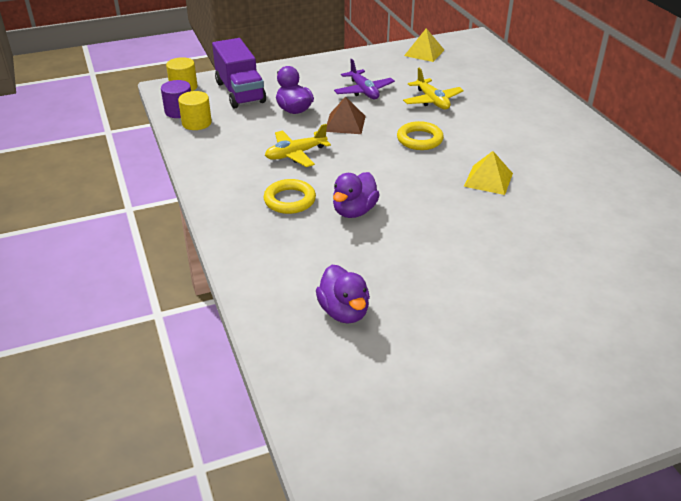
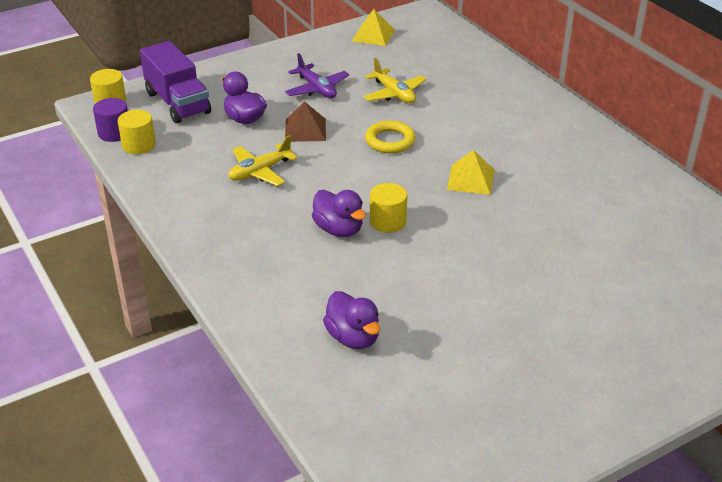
camera: 10 degrees left, 0 degrees up
(289, 200) = (267, 225): yellow ring -> none
(354, 211) = (339, 229): purple duck -> purple duck turned 60 degrees counterclockwise
(402, 209) = (388, 221): none -> yellow cylinder

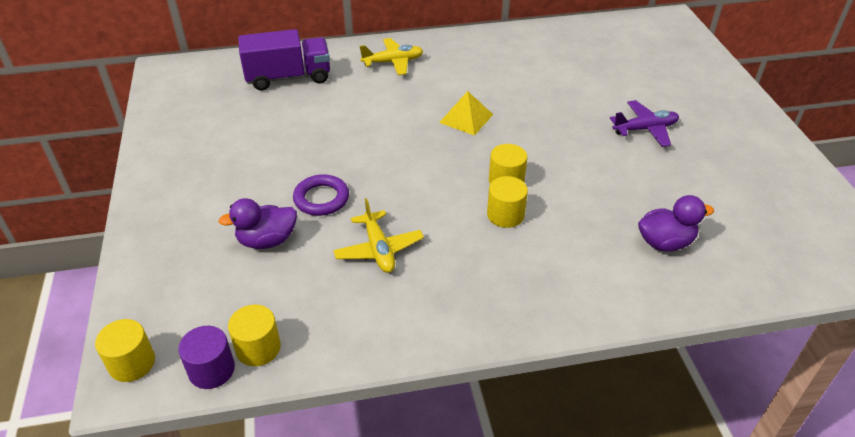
camera: 70 degrees left, 5 degrees up
(177, 103) = (187, 293): purple truck -> purple truck (288, 77)
(305, 130) = (321, 198): brown pyramid -> purple ring
(317, 89) = (249, 173): purple plane -> purple plane (645, 129)
(339, 229) = (505, 215): purple duck -> yellow cylinder
(373, 35) = (176, 110): yellow pyramid -> none
(390, 141) = (378, 148): yellow ring -> none
(394, 94) = (299, 125): yellow plane -> yellow plane (393, 62)

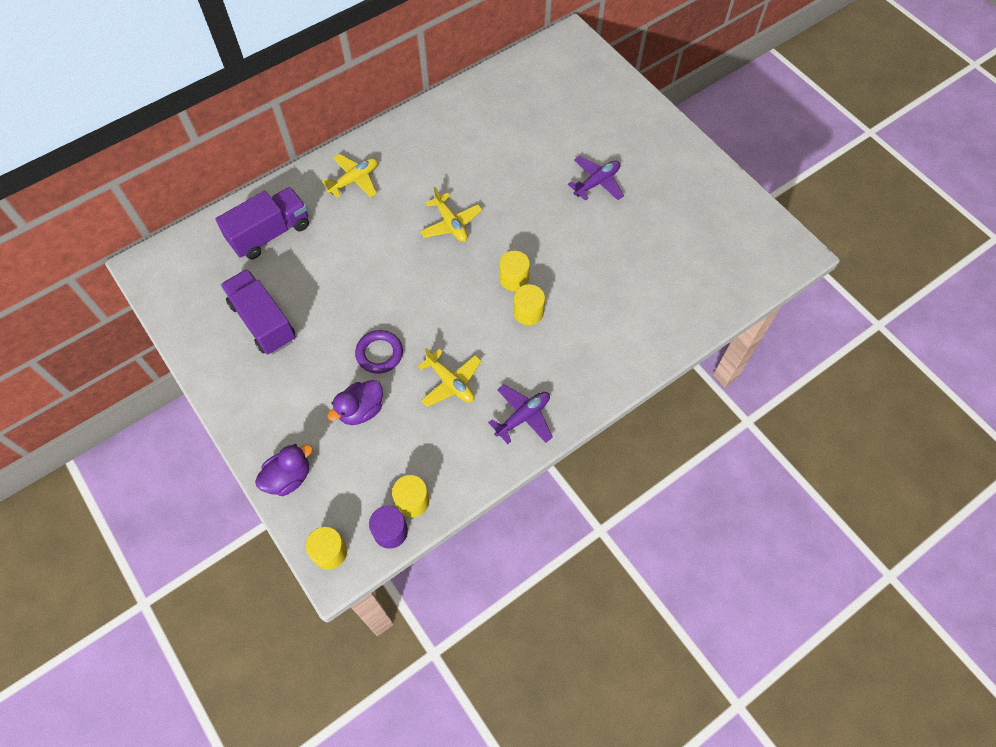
camera: 25 degrees left, 20 degrees up
(230, 138) = (263, 321): none -> purple truck
(441, 311) = (523, 417): none -> purple plane
(466, 118) = (451, 224): yellow pyramid -> yellow plane
(665, 242) = (650, 292): purple duck -> purple duck (288, 477)

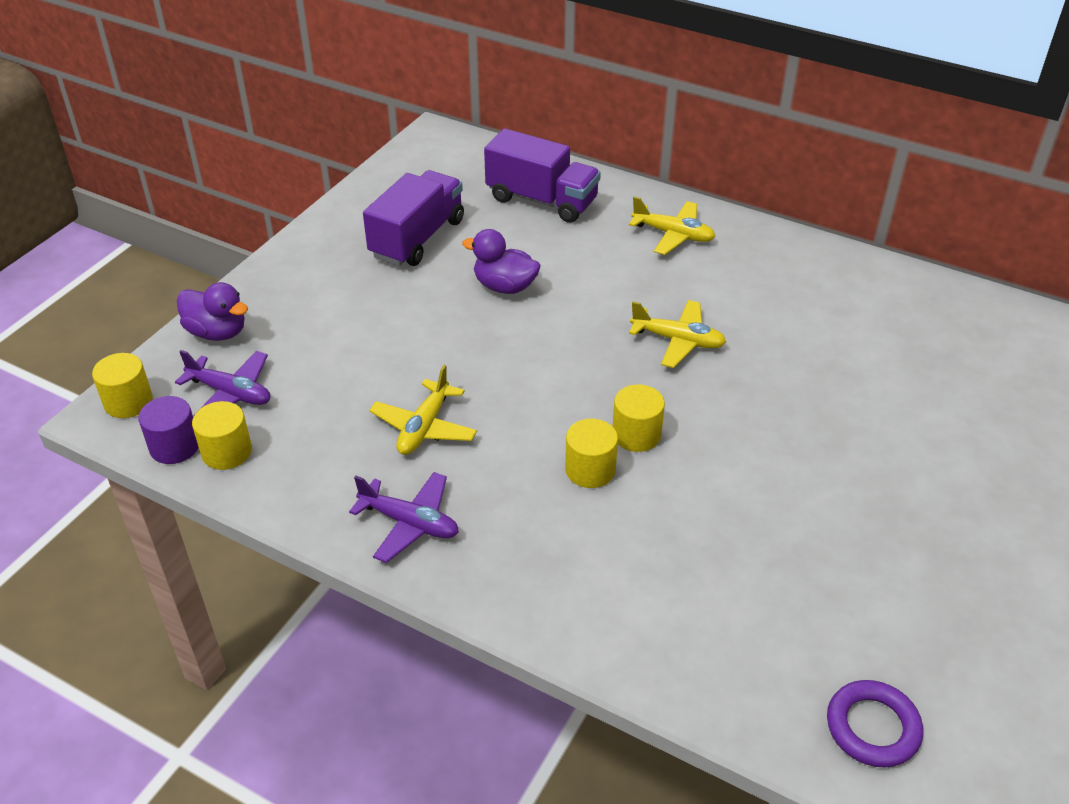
camera: 65 degrees right, 20 degrees down
(361, 410) = (338, 359): purple duck -> purple duck (505, 286)
(379, 353) = (430, 346): purple ring -> purple ring (872, 727)
(451, 224) = (678, 341): yellow plane -> yellow plane turned 105 degrees counterclockwise
(597, 182) = (888, 471): purple plane -> purple plane (230, 393)

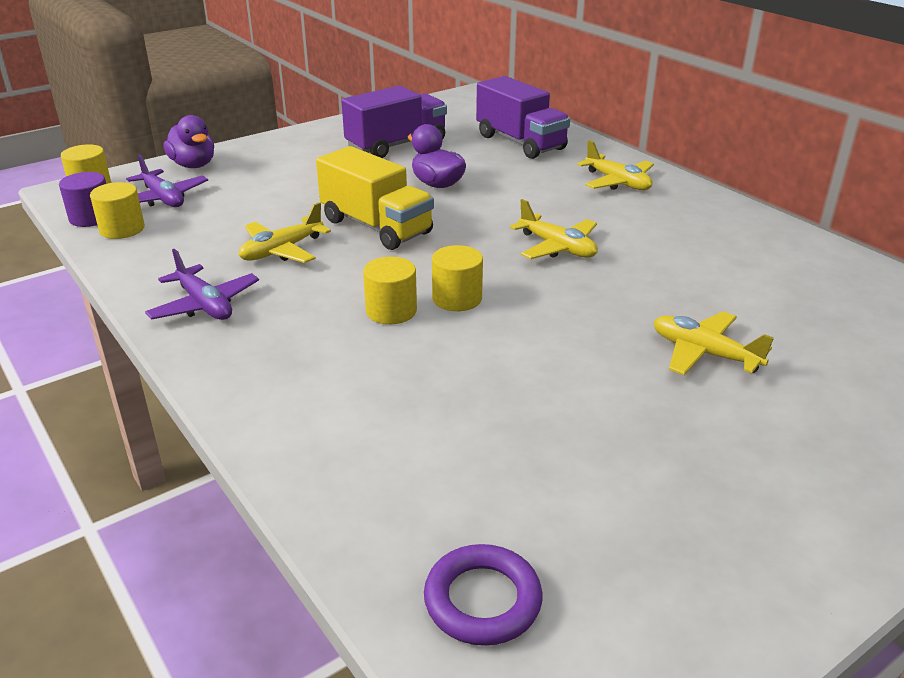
camera: 25 degrees right, 10 degrees down
(491, 365) = (376, 227): none -> yellow truck
(874, 428) = (704, 353): none -> yellow plane

